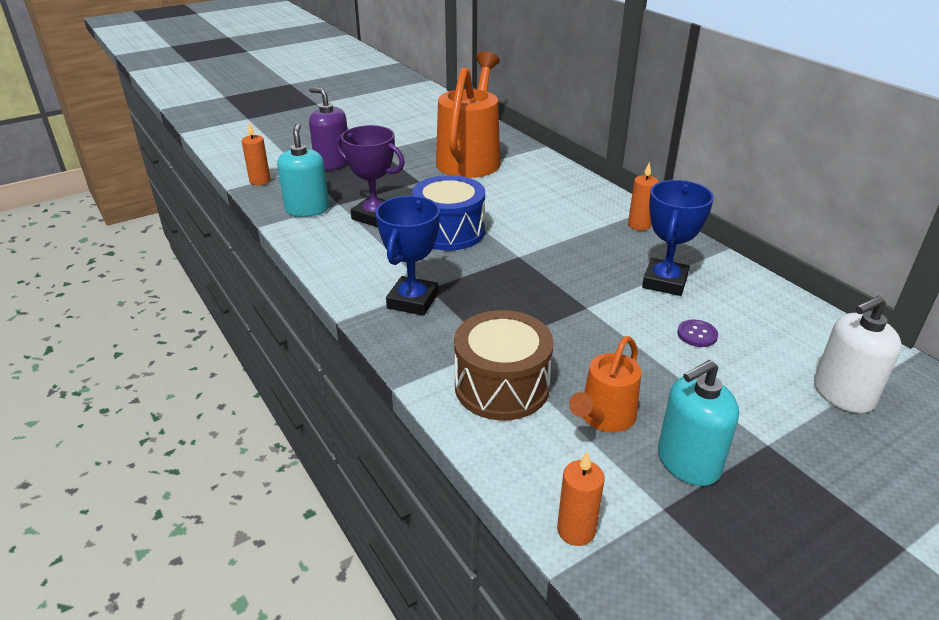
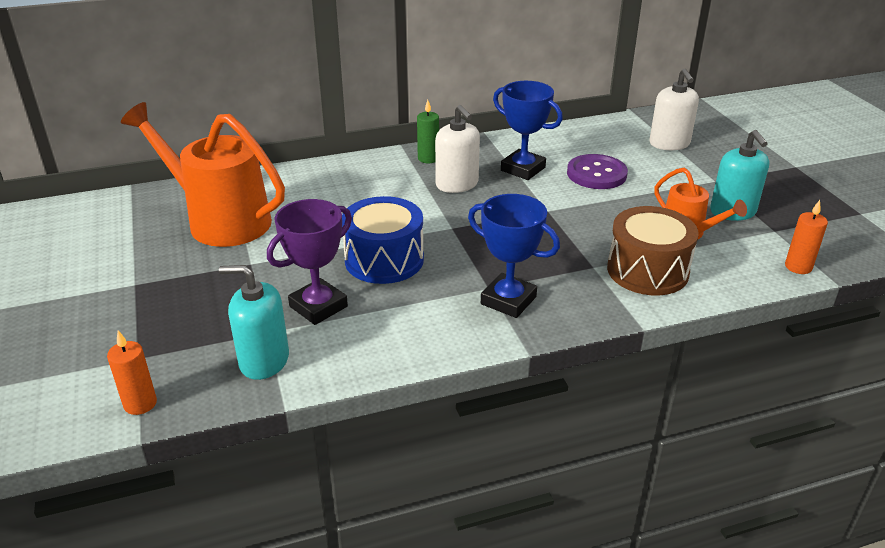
camera: 75 degrees left, 0 degrees up
(332, 163) = (138, 328): purple soap dispenser -> none
(600, 247) = (457, 184): none -> white soap dispenser
(639, 225) = (428, 158): orange candle -> green candle
(697, 334) = (596, 174): purple button -> purple button, size x1.96

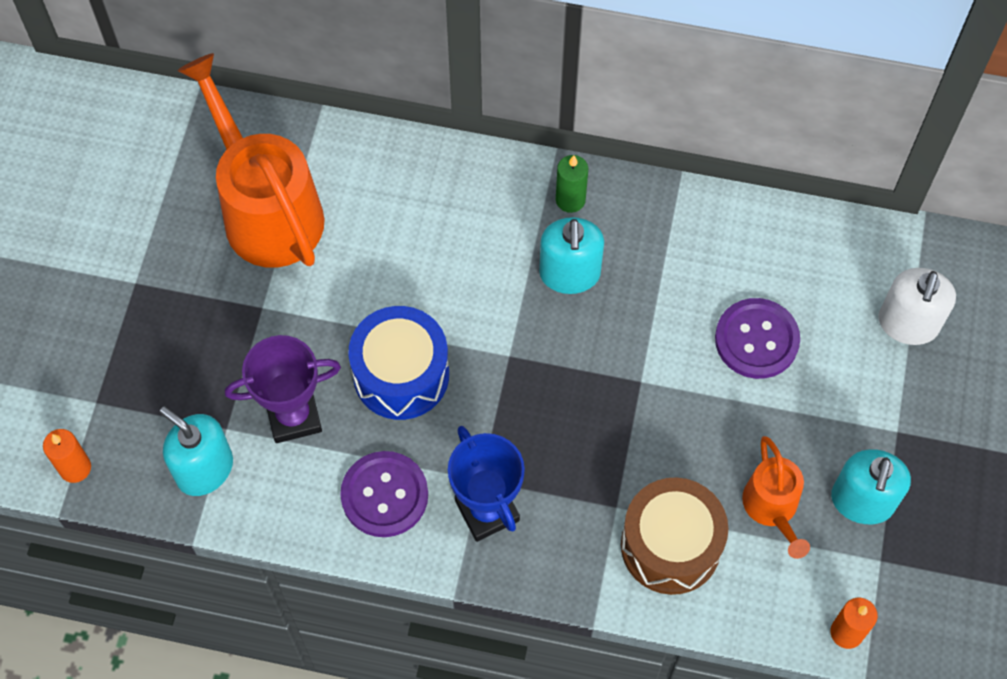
camera: 30 degrees right, 30 degrees up
(425, 320) = (384, 495): none -> purple button
(457, 184) = (569, 273): white soap dispenser -> turquoise soap dispenser
(523, 169) = (672, 282): blue trophy -> none

